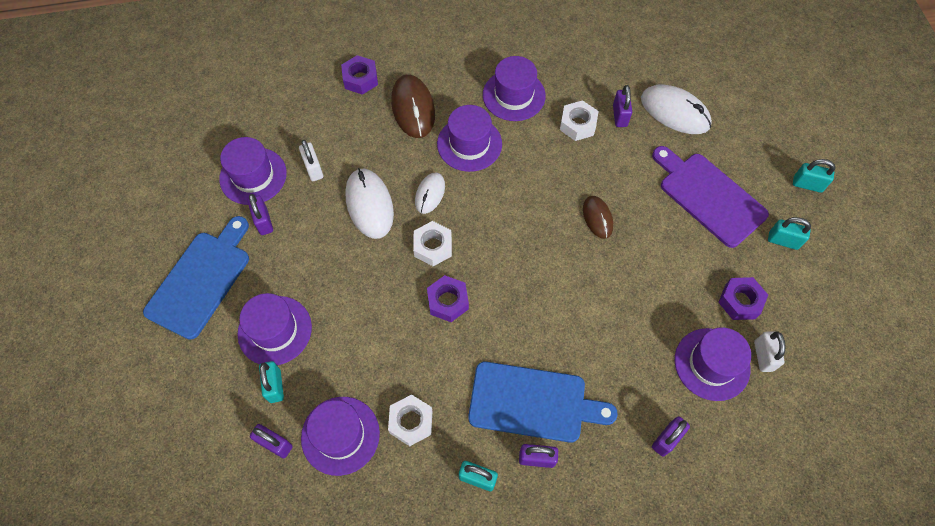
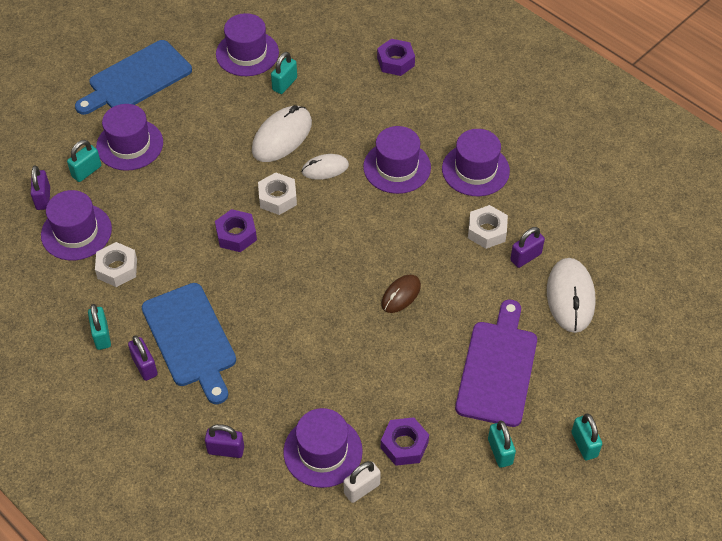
camera: 55 degrees right, 10 degrees down
(201, 280) = (137, 79): blue cutting board -> blue cutting board turned 150 degrees clockwise
(264, 221) = (213, 84): purple padlock -> none
(313, 169) = (284, 84): white padlock -> turquoise padlock
(413, 108) = (398, 111): brown mouse -> none

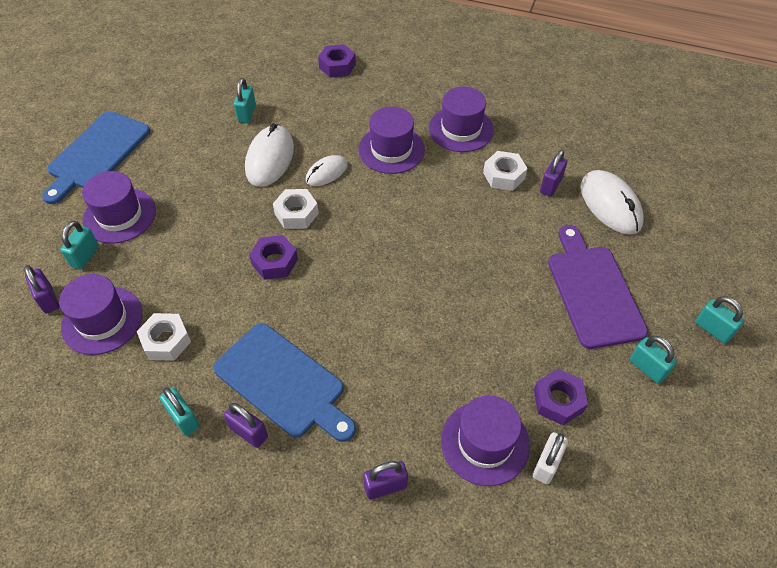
camera: 25 degrees left, 0 degrees up
(247, 53) = (197, 99): purple hat -> none
(401, 295) = (464, 259): brown mouse -> none

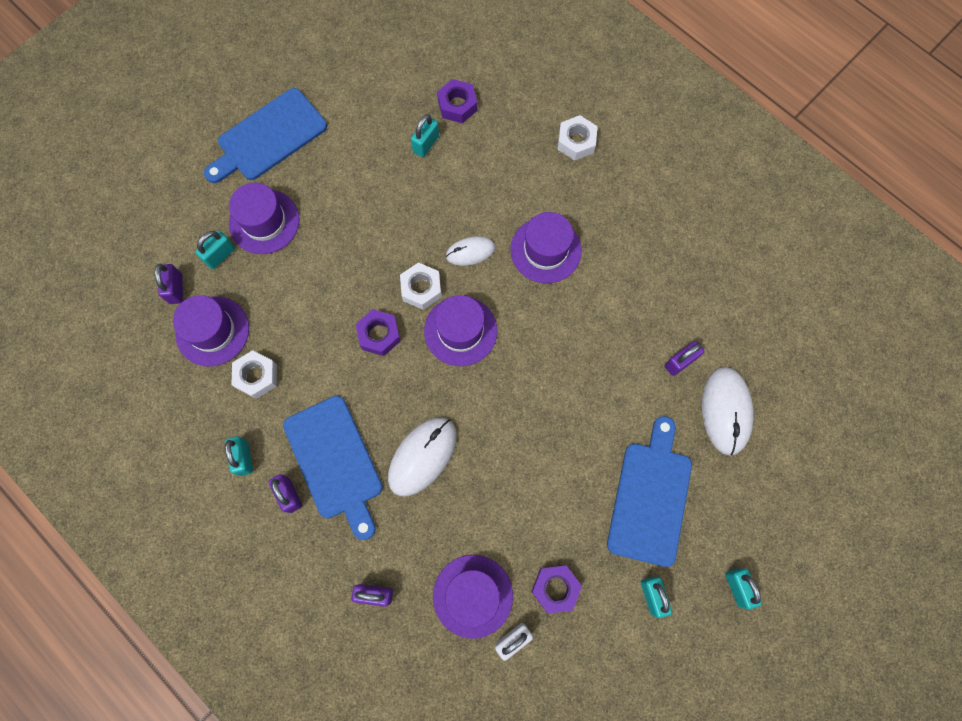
camera: 25 degrees right, 20 degrees up
(269, 159) = (424, 211): white mouse -> white mouse (422, 456)
(337, 66) = (543, 115): purple nut -> purple nut (457, 105)
(461, 129) = (628, 253): purple hat -> purple hat (460, 331)
(504, 175) = (640, 330): white nut -> white nut (576, 142)
(593, 291) = (650, 497): purple cutting board -> blue cutting board

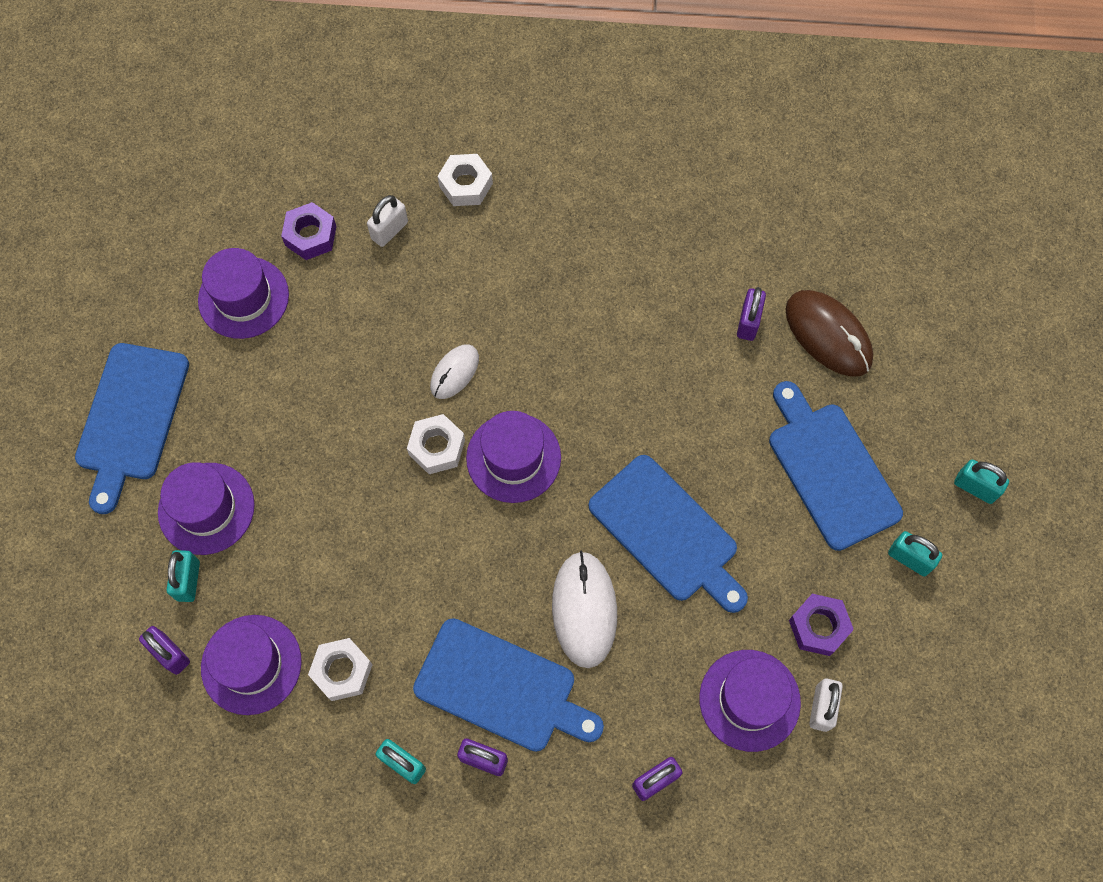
camera: 40 degrees left, 5 degrees down
(379, 335) = (434, 527): purple nut -> none
(426, 144) = (312, 299): turquoise padlock -> none
(506, 136) = (389, 230): none -> white padlock
(513, 451) = (667, 532): none -> blue cutting board
(545, 250) = (528, 313): purple hat -> purple hat (243, 297)
(726, 411) = (828, 335): white mouse -> brown mouse

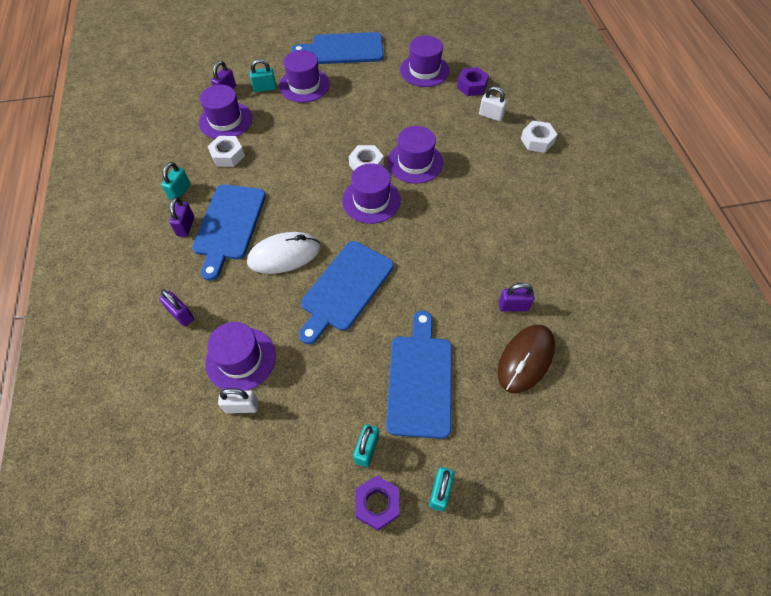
camera: 75 degrees right, 10 degrees down
(454, 372) = (415, 162): white mouse -> purple hat
(818, 627) = (300, 393): purple nut -> purple nut (377, 504)
(830, 470) = (420, 380): blue cutting board -> blue cutting board turned 45 degrees counterclockwise

